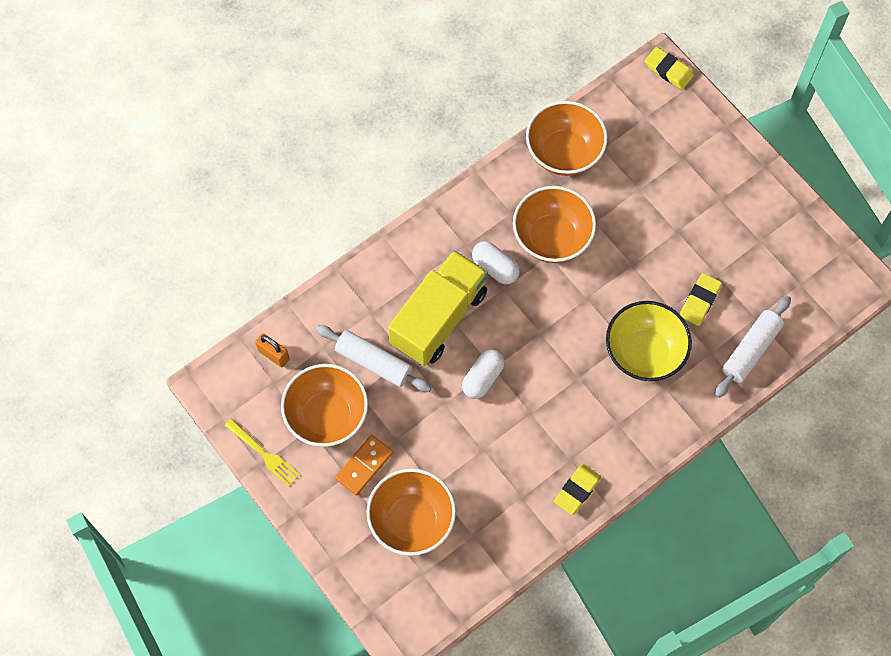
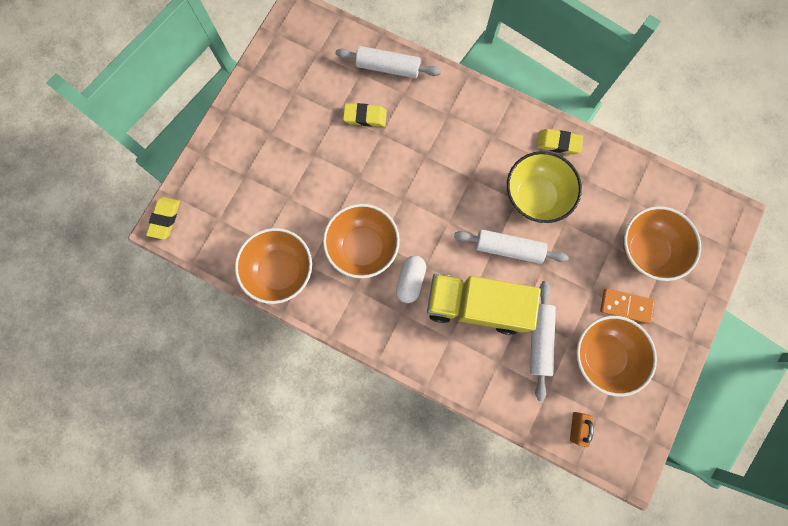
camera: 115 degrees left, 10 degrees up
(264, 454) = (660, 391): yellow fork -> none
(482, 378) = (508, 248): white capsule -> white rolling pin
(644, 353) = (427, 139): yellow bowl -> yellow bowl (535, 196)

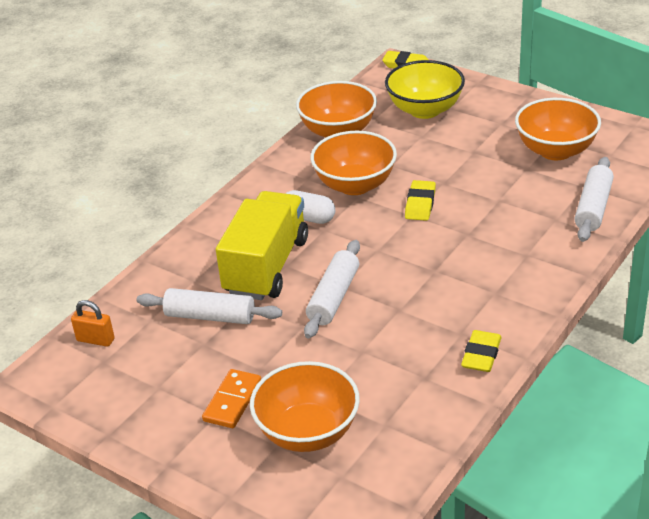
camera: 100 degrees right, 40 degrees down
(365, 117) = (522, 189): yellow eraser -> yellow eraser (420, 204)
(535, 196) = (402, 326): yellow bowl -> yellow bowl (425, 110)
(603, 356) = (173, 372): orange bowl -> orange bowl (555, 151)

